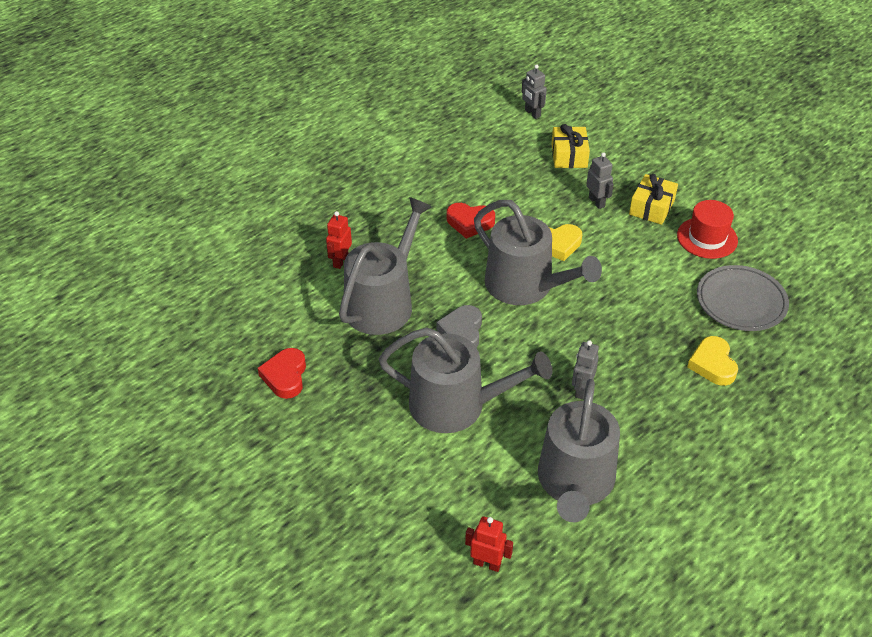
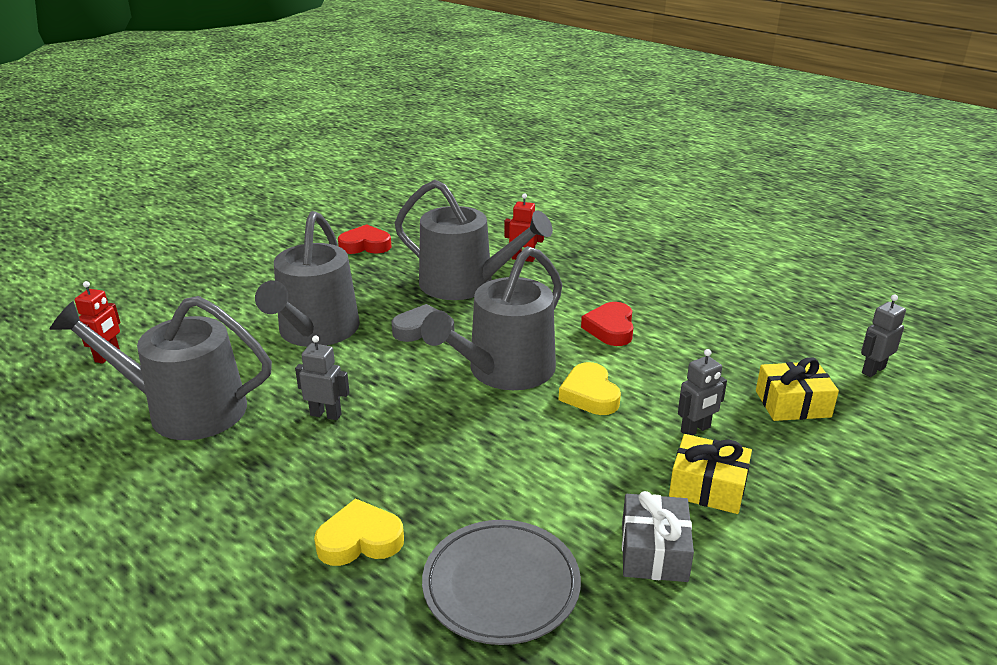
camera: 85 degrees right, 15 degrees down
(707, 238) = (654, 551): red hat -> grey gift

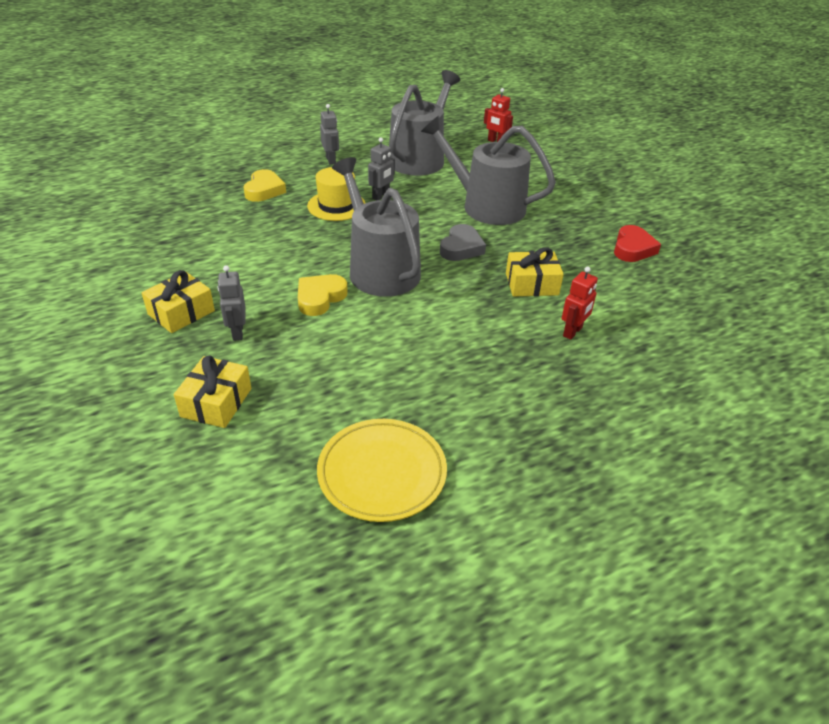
camera: 110 degrees right, 10 degrees up
(374, 446) = (336, 206): none -> yellow hat
(465, 284) = (531, 284): grey watering can -> yellow gift
(501, 585) = (192, 219): grey plate -> none
(590, 395) = (320, 298): yellow heart -> yellow heart turned 60 degrees counterclockwise
(610, 329) = (405, 342): red heart -> none
(654, 551) = (159, 271): grey gift -> none
(760, 306) = (382, 473): none -> yellow plate
(873, 370) = (208, 495): grey robot -> grey robot (331, 160)

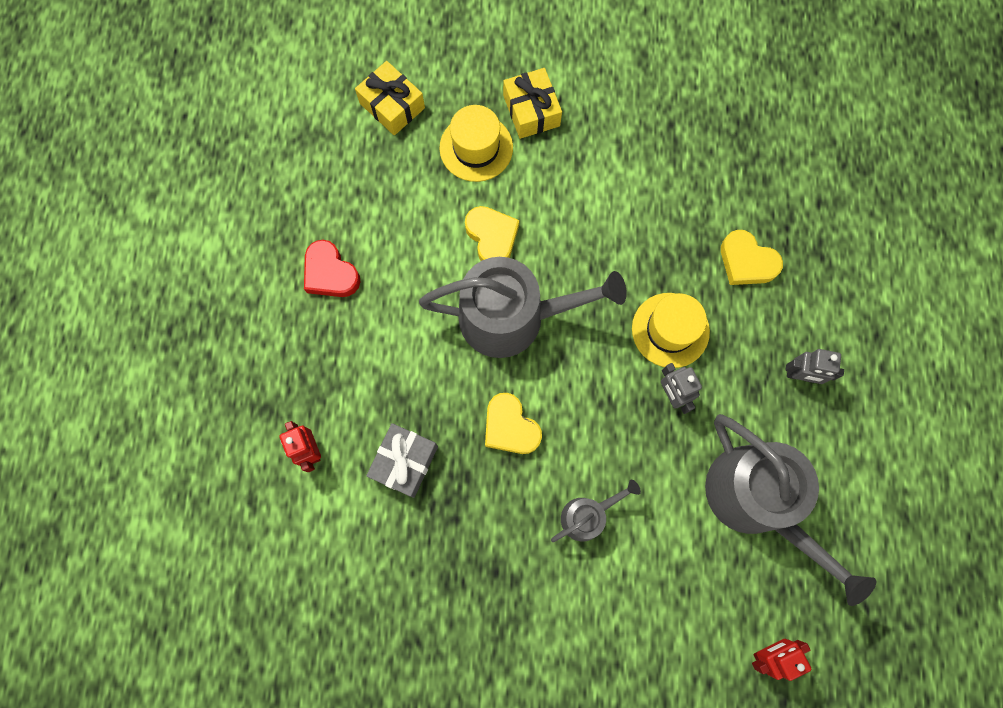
camera: 120 degrees right, 35 degrees up
(237, 332) = (476, 148): grey robot -> yellow hat
(382, 473) = (249, 193): yellow plate -> none
(461, 248) = (510, 427): grey heart -> yellow heart
(486, 206) = (587, 515): grey watering can -> grey watering can, size x0.49
(531, 284) = (404, 462): yellow gift -> grey gift
(633, 248) = (406, 637): red heart -> red heart (330, 273)

